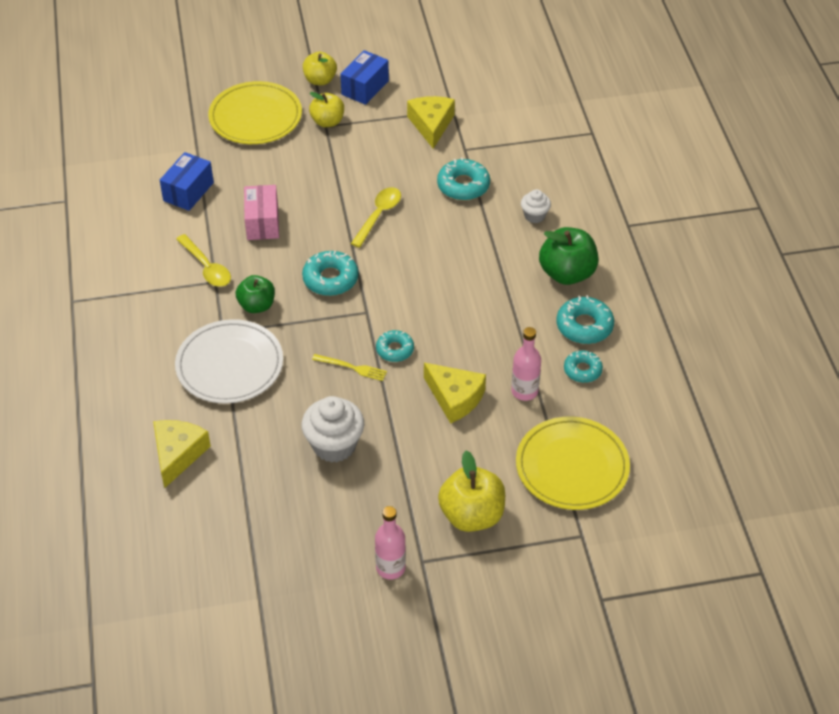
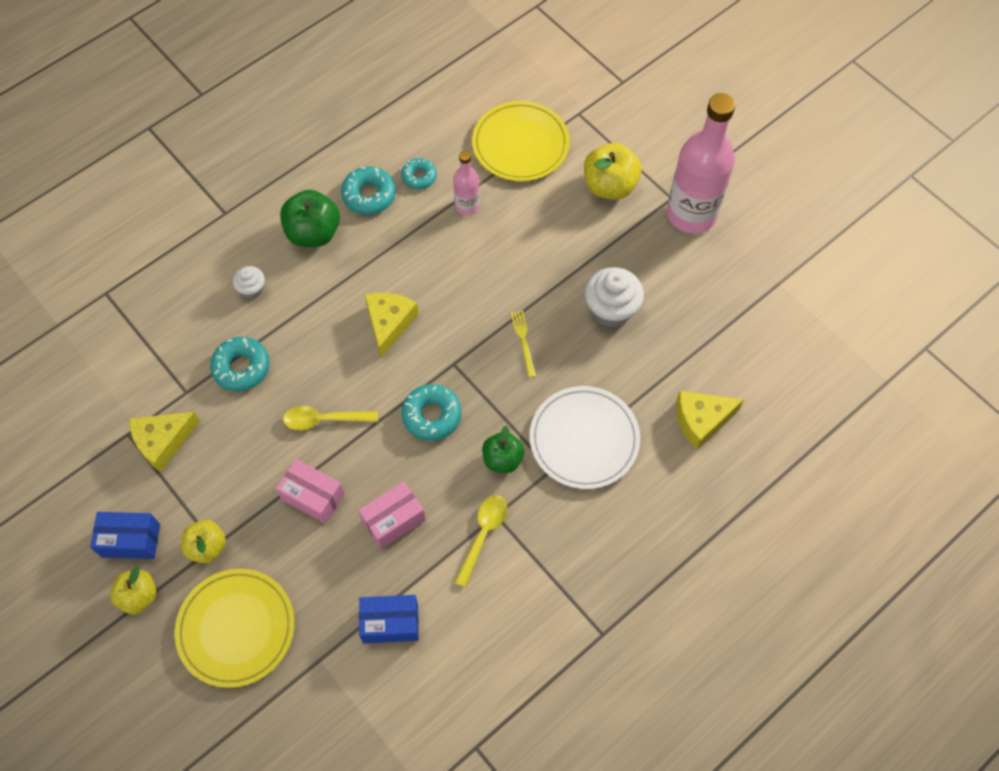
camera: 120 degrees left, 15 degrees up
(319, 187) = (313, 497): none -> pink box
(390, 568) = (691, 214): pink bottle -> pink bottle, size x2.04
(395, 350) = (483, 319): turquoise donut -> none
(455, 398) = (505, 250): yellow cheese -> yellow cheese (389, 323)

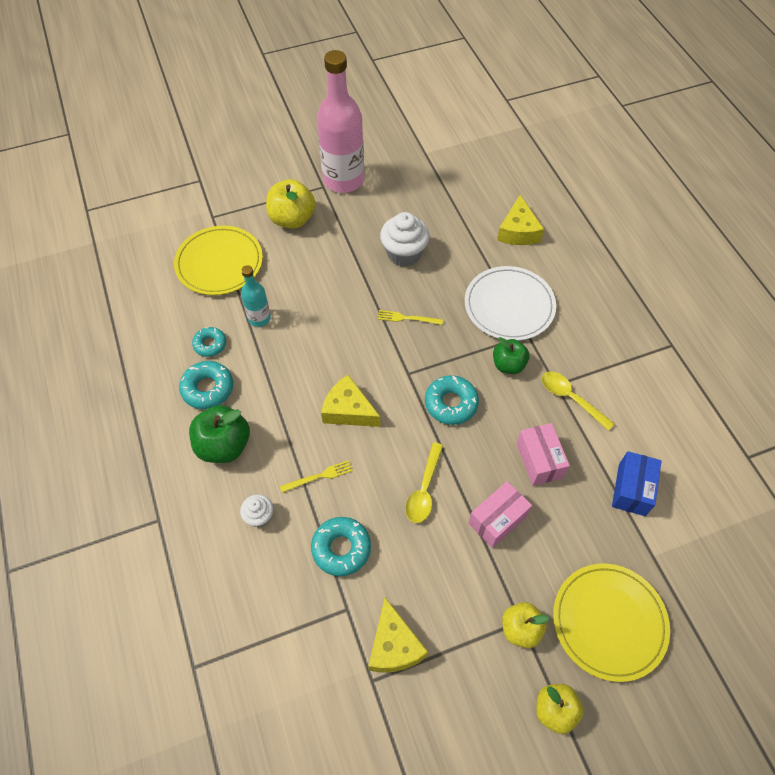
camera: 70 degrees left, 5 degrees down
(131, 540) = (493, 705): blue box -> none
(308, 323) = (319, 476): none -> yellow fork
(467, 206) = (259, 318): pink bottle -> turquoise bottle

